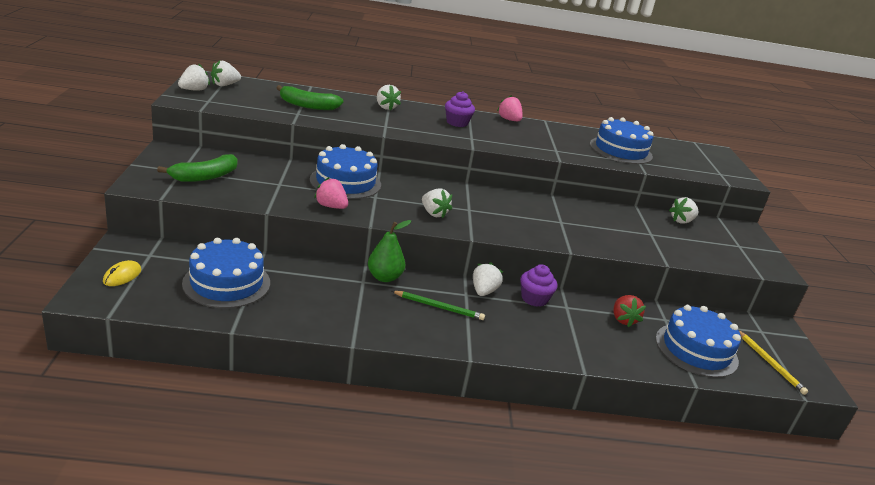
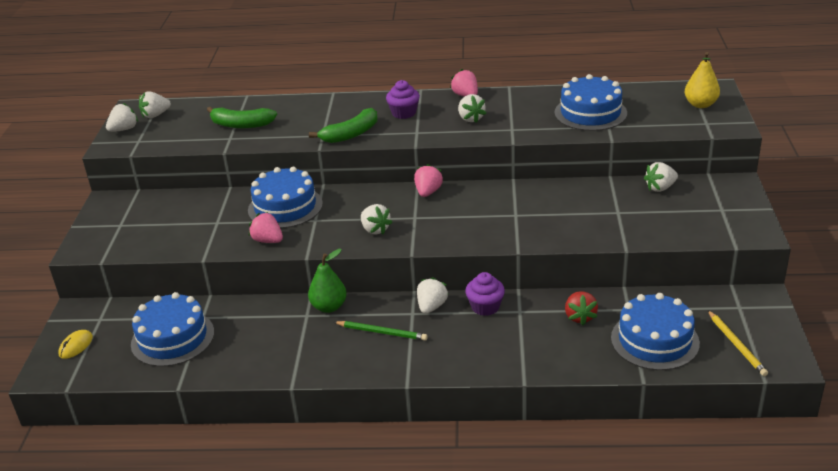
camera: 10 degrees right, 5 degrees up
(205, 176) = (143, 228): green banana -> green banana (351, 134)
(386, 107) = (326, 108): white strawberry -> white strawberry (470, 118)
(478, 192) = (428, 192): none -> pink strawberry
(710, 160) = (700, 104): none -> yellow pear

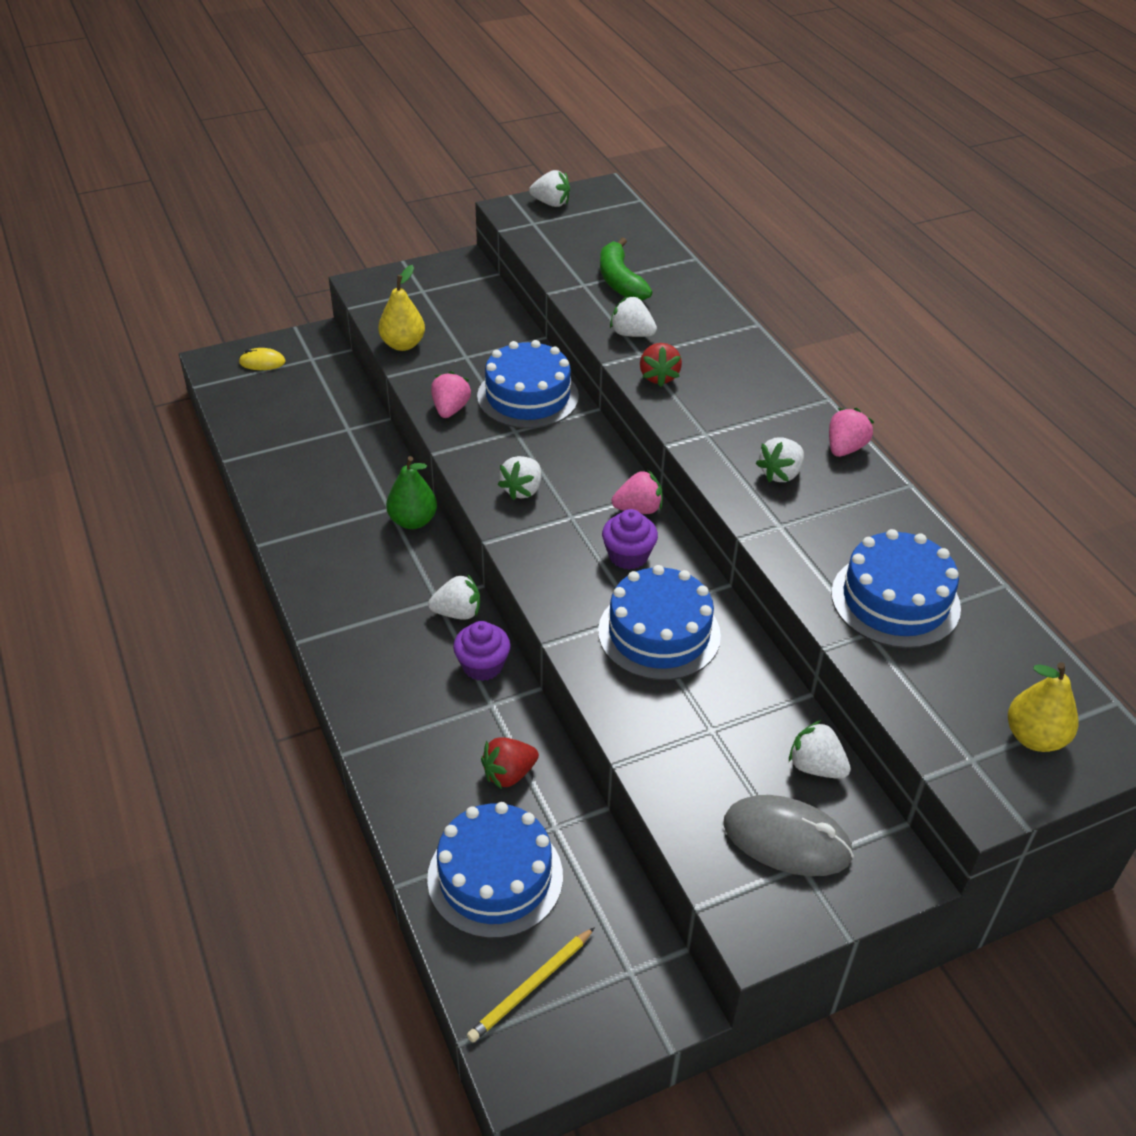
camera: 60 degrees right, 10 degrees up
(155, 115) = (597, 211): white strawberry -> white strawberry (631, 334)
(173, 338) = (302, 422): blue cake -> blue cake (659, 633)
(174, 246) = (403, 344): none -> yellow pear
(351, 134) = (658, 377): green banana -> red strawberry
(382, 332) = (386, 584): green pencil -> none
(404, 113) = (748, 405): purple cupcake -> purple cupcake (628, 556)
(703, 209) = (786, 839): none -> grey mouse

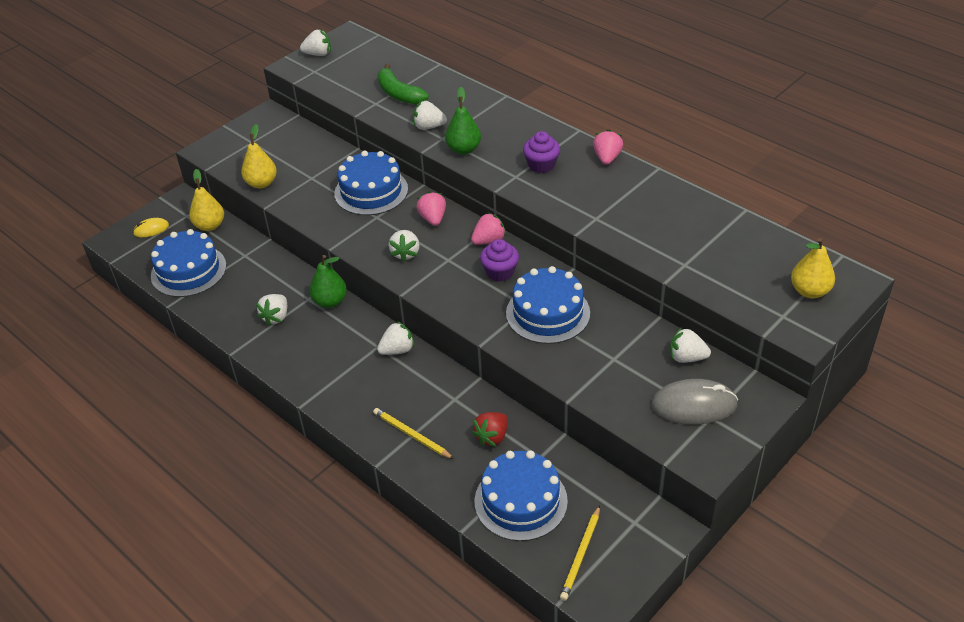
camera: 20 degrees left, 0 degrees up
(330, 379) = (210, 226): none -> yellow pear
(409, 731) = (411, 435): none -> yellow pencil
(450, 409) = (323, 216): pink strawberry -> pink strawberry (433, 218)
(482, 666) = (434, 377): purple cupcake -> purple cupcake (541, 165)
(658, 377) = (463, 149): red strawberry -> green pear
(780, 474) = (577, 186): white strawberry -> white strawberry (276, 317)
(895, 600) = (689, 240): blue cake -> blue cake (188, 271)

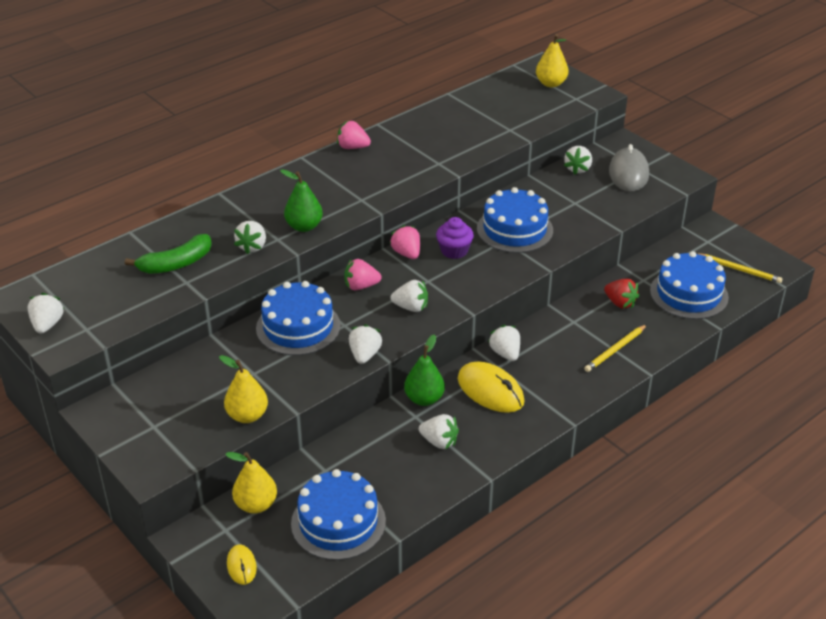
camera: 85 degrees left, 5 degrees down
(336, 234) = (364, 355): none -> white strawberry
(343, 344) = (490, 390): none -> yellow mouse
(541, 165) = (349, 183): purple cupcake -> none

